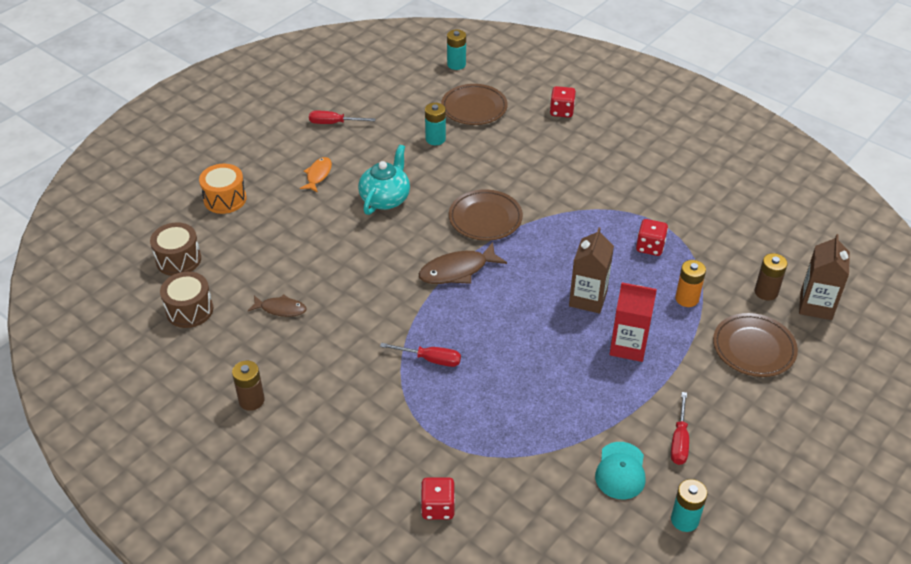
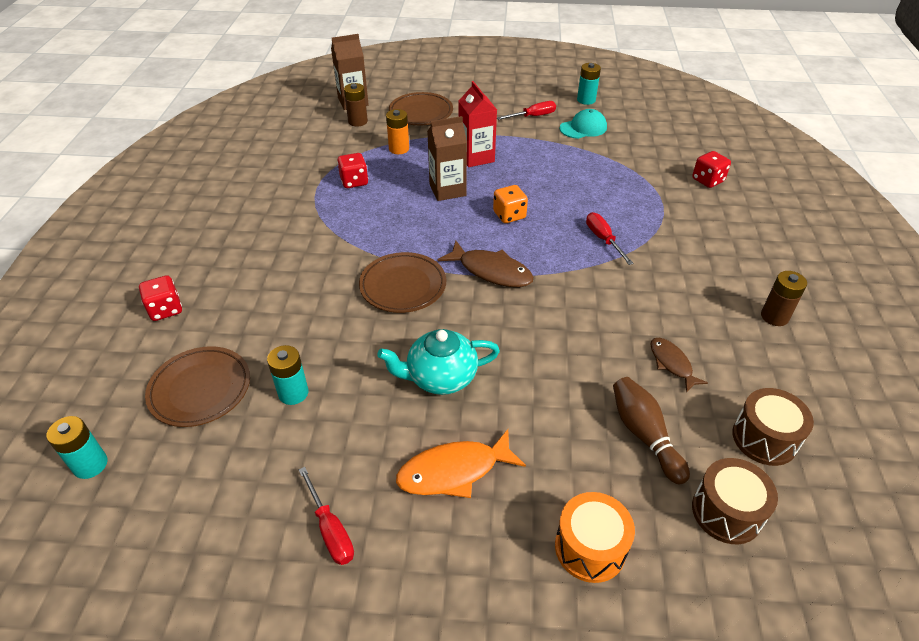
camera: 125 degrees left, 0 degrees up
(252, 259) = (644, 435): none -> brown bowling pin
(318, 175) = (454, 471): orange fish -> orange fish, size x1.59
(516, 319) = (509, 215): none -> orange dice

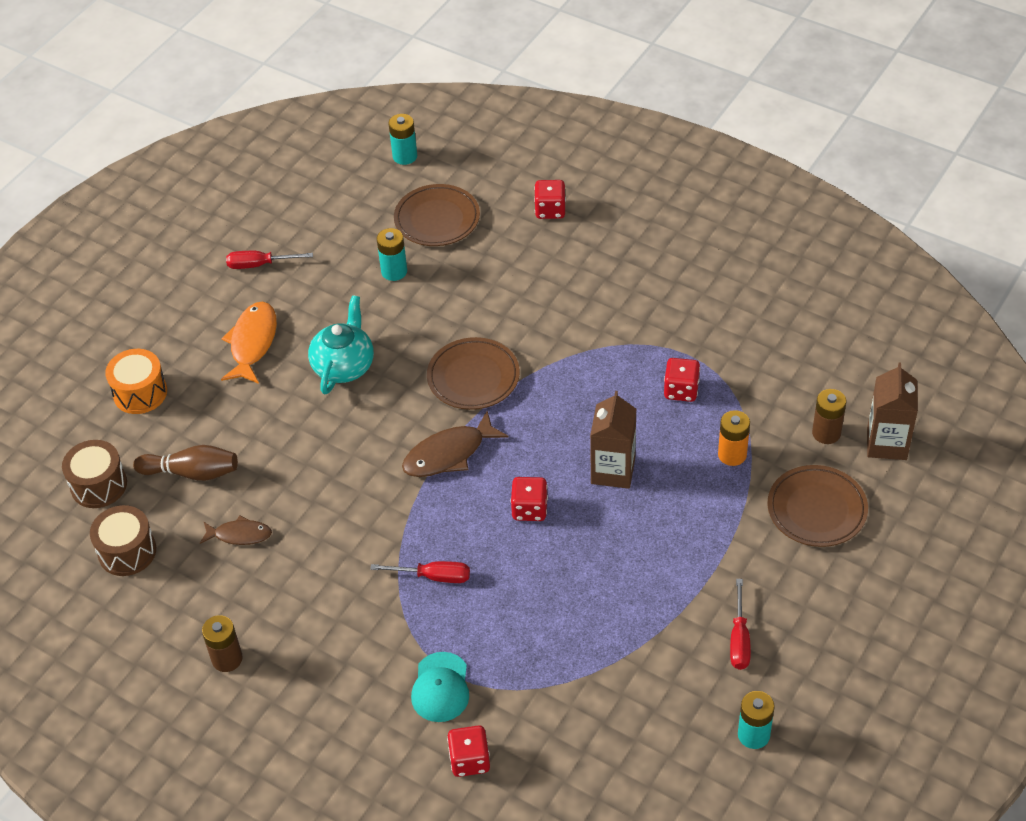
camera: 120 degrees right, 5 degrees up
(476, 157) = (668, 527): red carton -> none
(509, 215) = (529, 509): orange dice -> red dice
(583, 128) = (675, 686): turquoise cap -> turquoise cap (440, 687)

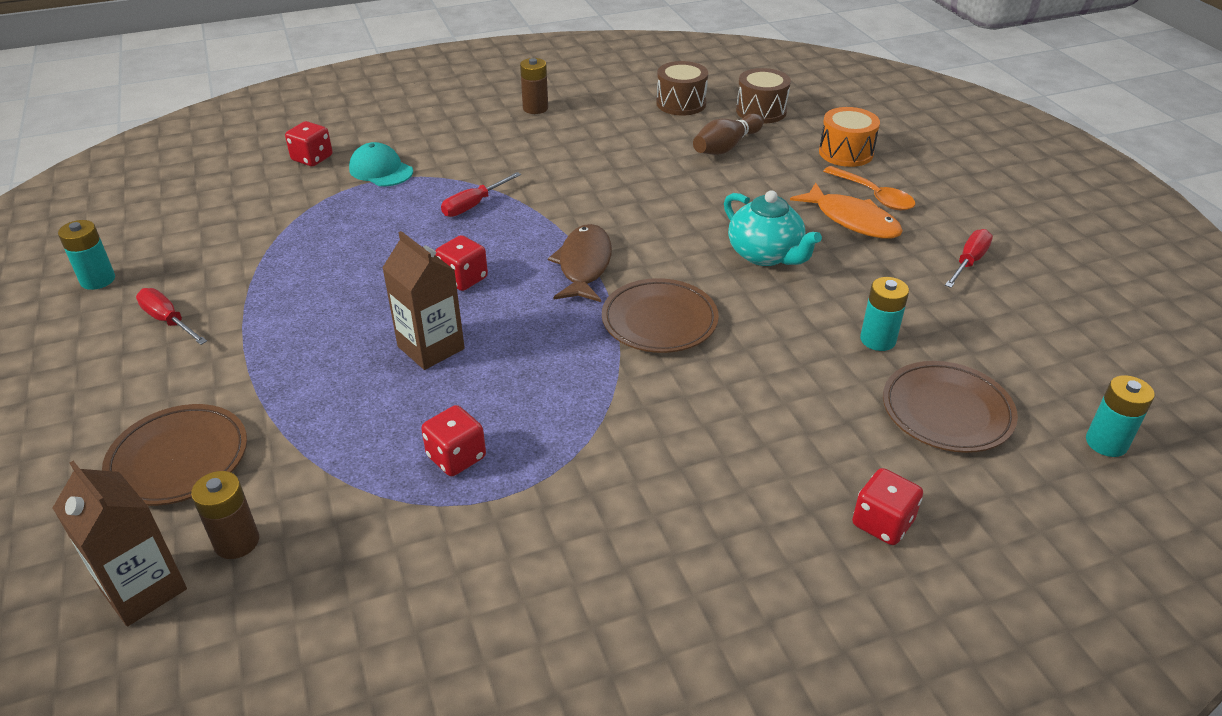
camera: 125 degrees right, 10 degrees down
(203, 346) = (874, 196): none -> orange spoon
(239, 535) = (636, 145): brown fish -> none
(732, 454) = (328, 441): orange battery -> none

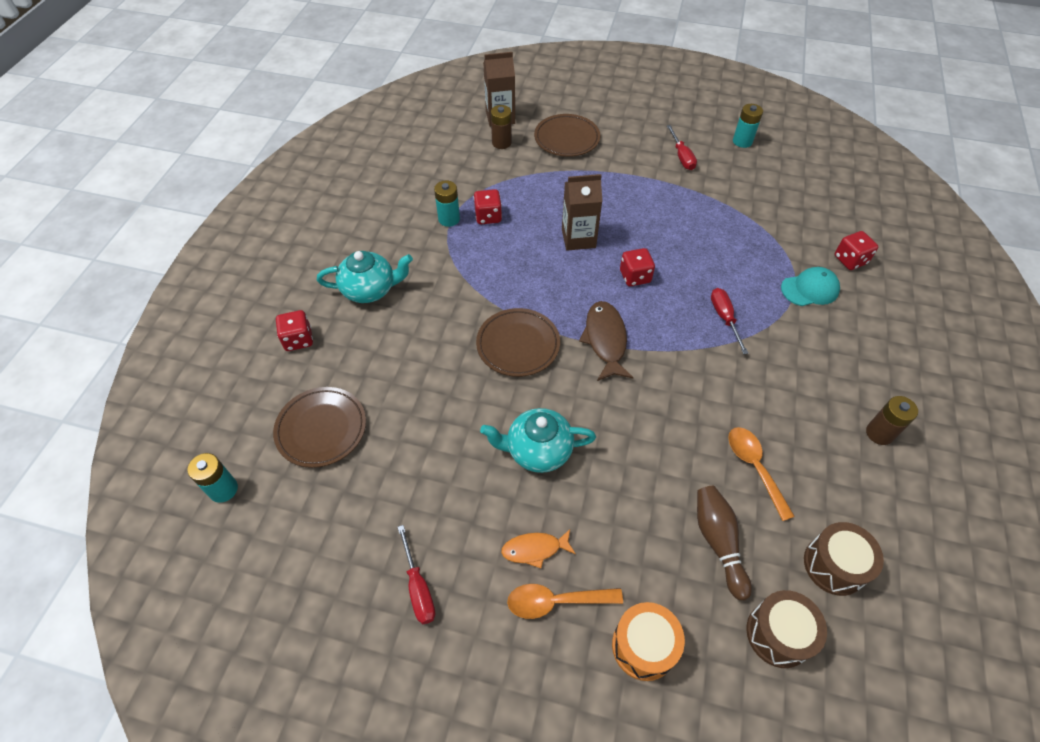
camera: 125 degrees right, 15 degrees up
(168, 321) = (681, 156): red screwdriver -> red screwdriver turned 90 degrees clockwise
(584, 265) = (605, 340): brown fish -> brown fish turned 135 degrees counterclockwise
(637, 149) = (754, 467): none -> orange spoon
(722, 503) = (370, 289): none -> turquoise teapot
(852, 220) = (535, 549): orange fish -> orange fish, size x0.63
(878, 340) = (402, 446): turquoise battery -> turquoise battery (449, 219)

